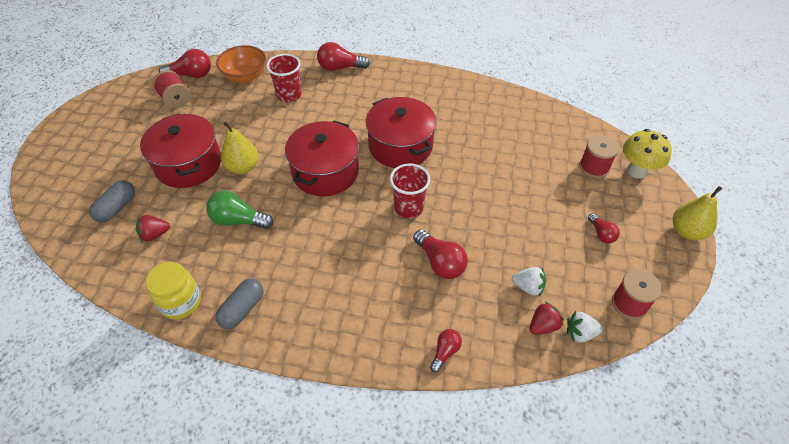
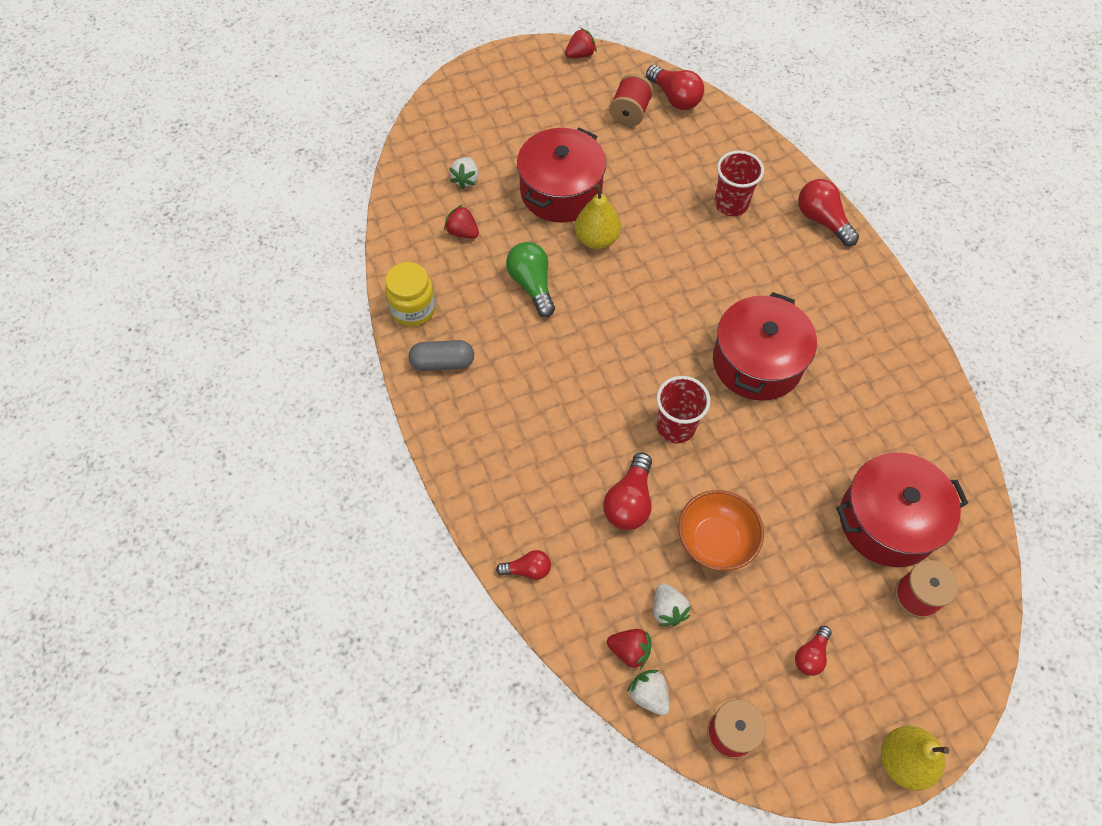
camera: 55 degrees right, 10 degrees up
(105, 96) = (580, 55): none -> red strawberry
(117, 208) = (466, 179): grey capsule -> white strawberry
(245, 77) = (719, 145): orange bowl -> orange bowl (715, 541)
(325, 172) = (655, 315): red pot -> red pot (888, 521)
(636, 171) = (958, 653): yellow mushroom -> none

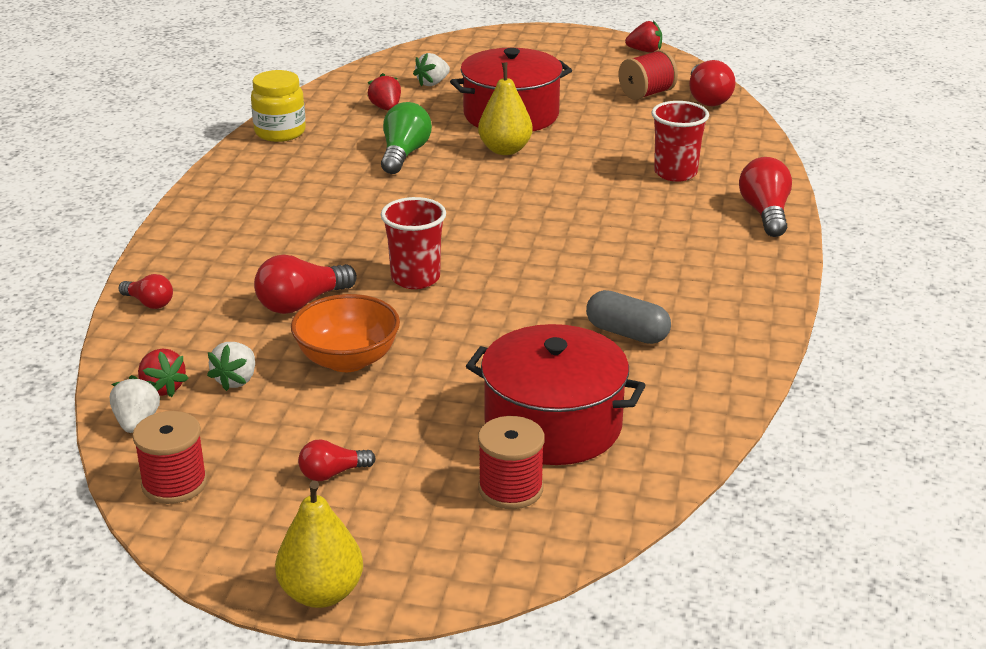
camera: 35 degrees right, 30 degrees down
(442, 362) = (259, 167): grey capsule -> grey capsule (627, 333)
(757, 362) = (560, 272): red pot -> none

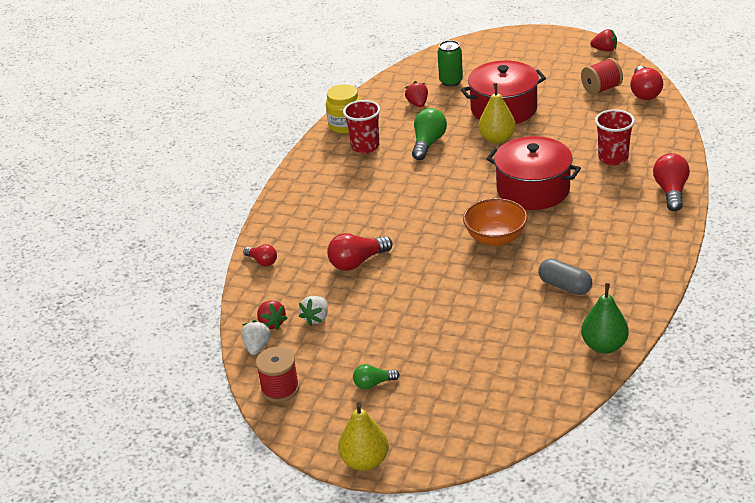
camera: 10 degrees right, 5 degrees up
(332, 473) = (373, 384): red light bulb -> green light bulb
(347, 360) = (385, 304): orange bowl -> orange bowl (495, 238)
(415, 278) = (431, 243): red cup -> red cup (365, 146)
(432, 83) = (451, 81): white strawberry -> green can
(510, 489) = (480, 396): red spool -> none
(553, 425) = (510, 352): red pot -> red pot (533, 190)
(699, 413) = (604, 346): none -> green pear

